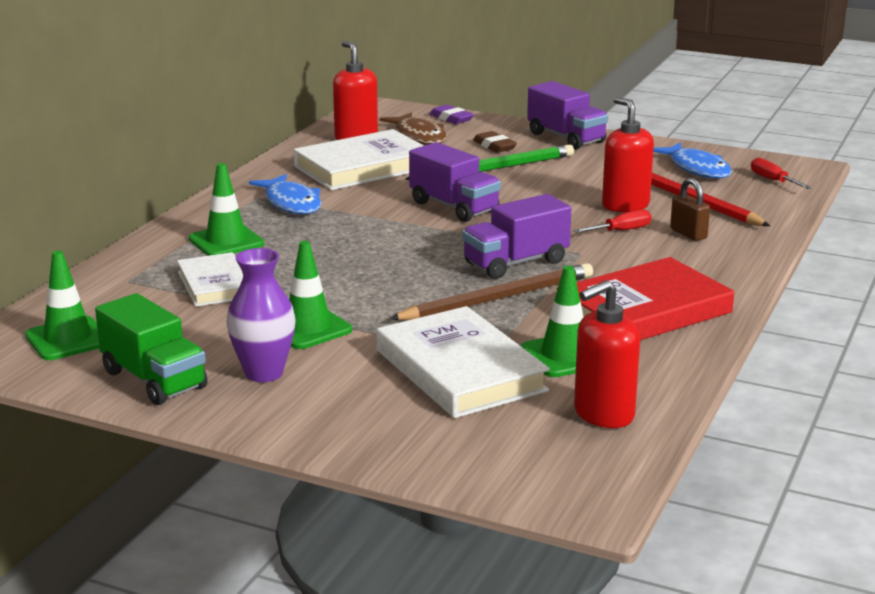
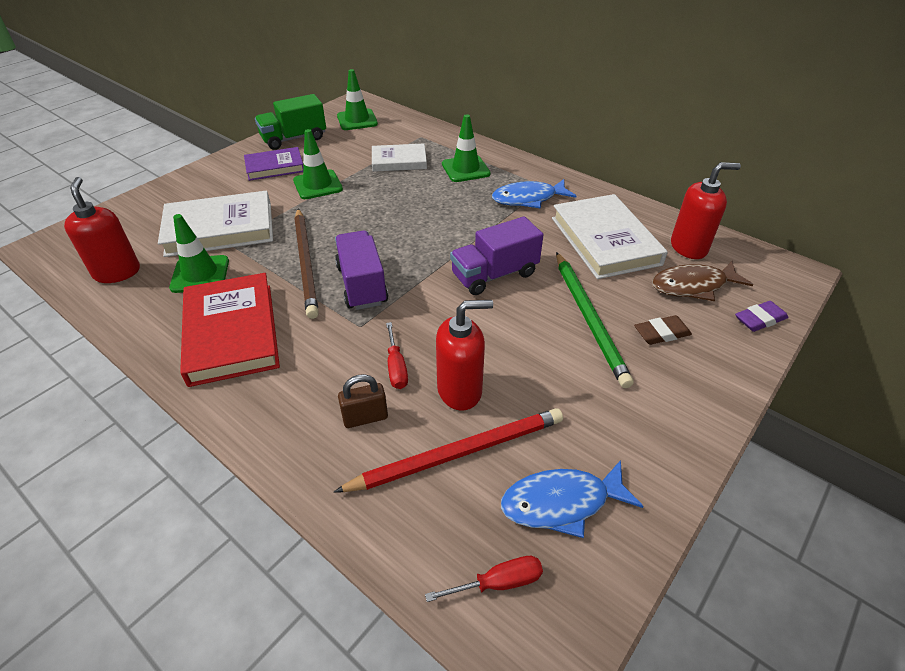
camera: 105 degrees right, 20 degrees up
(264, 373) = (275, 167): purple vase -> purple book
(566, 138) = (691, 401): purple truck -> none

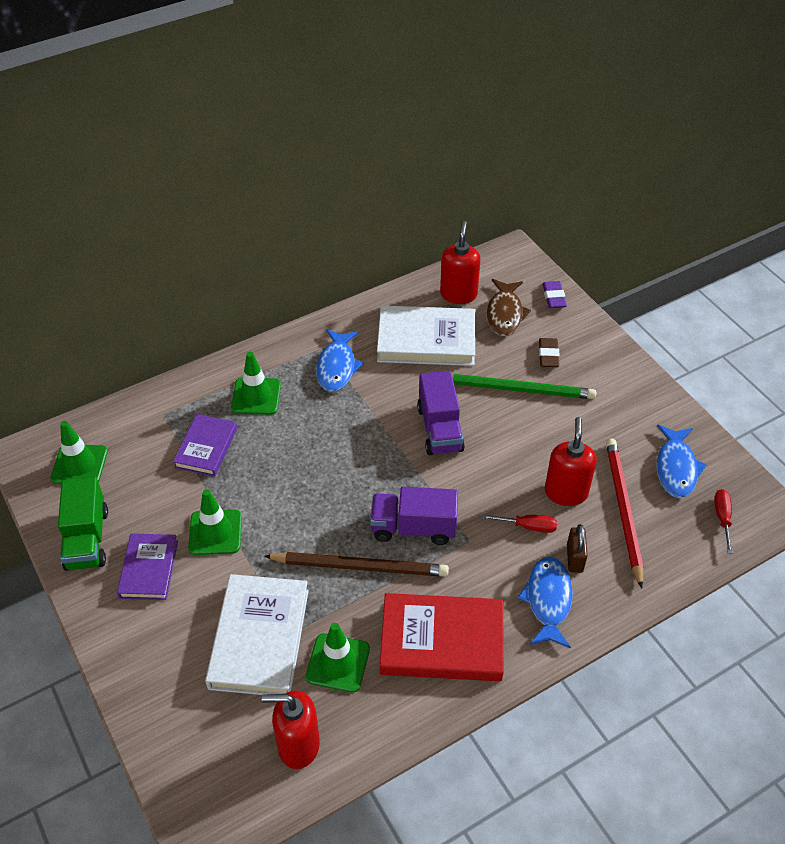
camera: 70 degrees left, 5 degrees up
(299, 405) = (548, 600): none -> blue fish
(399, 161) = (206, 448): white book -> purple book

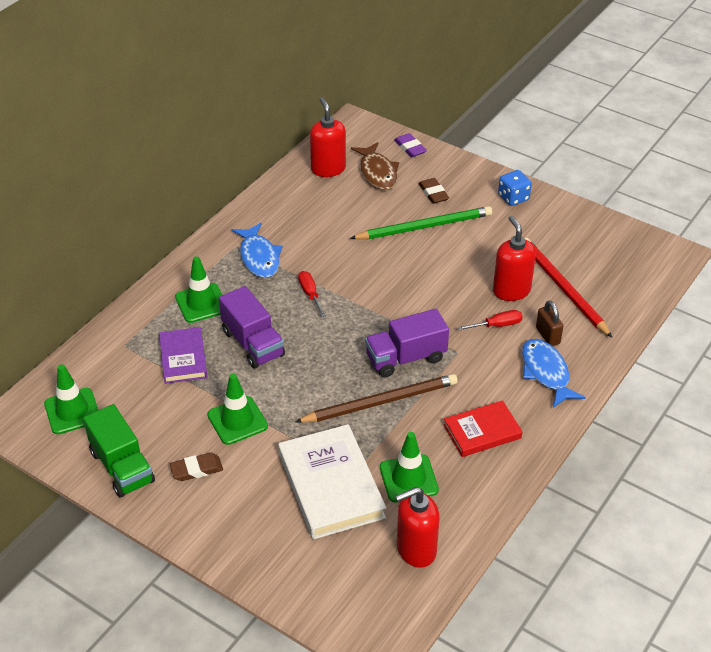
camera: 25 degrees left, 5 degrees down
(149, 569) = (196, 469): purple book -> brown eraser
(426, 340) = (324, 213): white book -> none
(440, 429) = (379, 277): purple truck -> purple truck (253, 343)
(442, 641) = (482, 431): red book -> red book, size x0.61
(630, 387) = (513, 197): none -> blue dice
(676, 468) = (584, 245): blue fish -> none
(722, 518) = (640, 269): red screwdriver -> red screwdriver (310, 294)

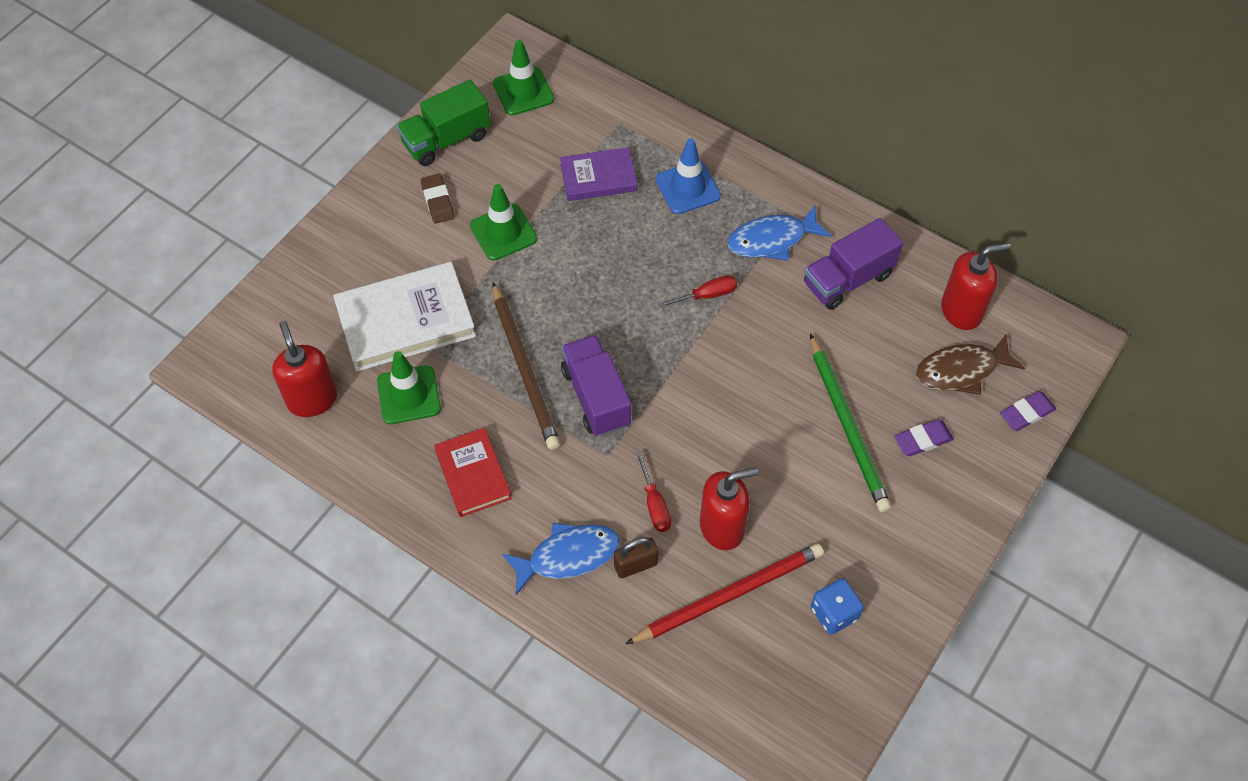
camera: 90 degrees right, 15 degrees up
(201, 303) = (687, 188): green traffic cone -> blue traffic cone
(253, 343) = (621, 241): purple truck -> purple truck (848, 279)
(433, 193) = (923, 440): brown eraser -> purple eraser
(513, 197) = (925, 546): blue dice -> blue dice (834, 613)

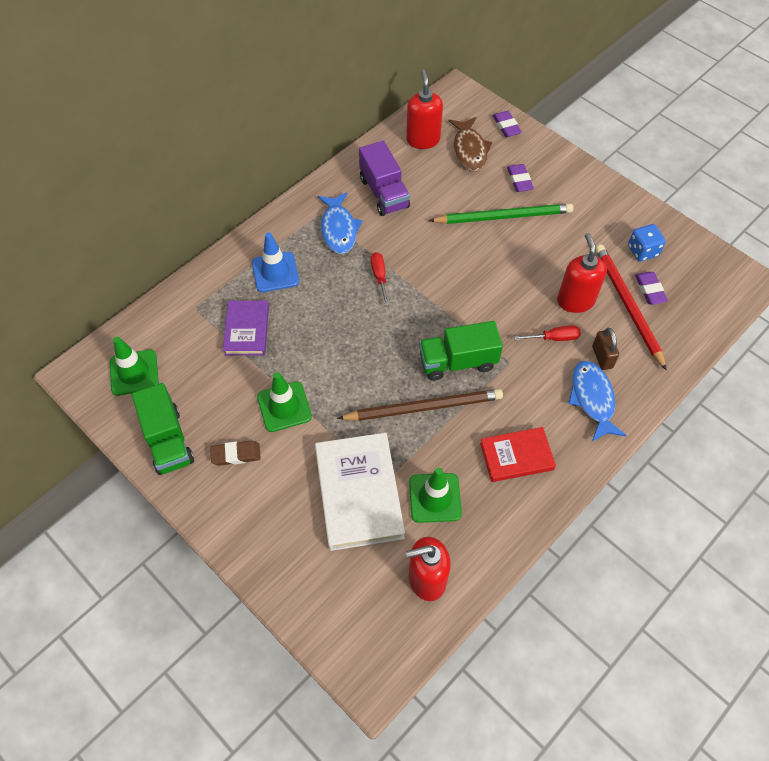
camera: 80 degrees left, 0 degrees up
(596, 397) = (457, 361): purple truck -> green truck
(764, 624) = (650, 290): none -> purple eraser

